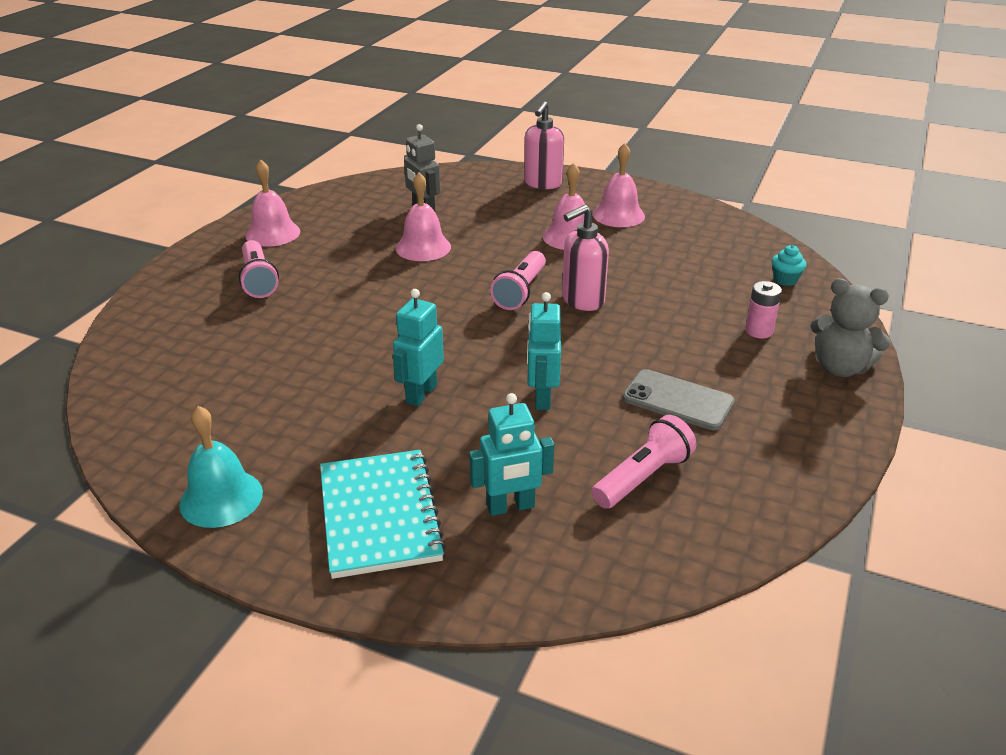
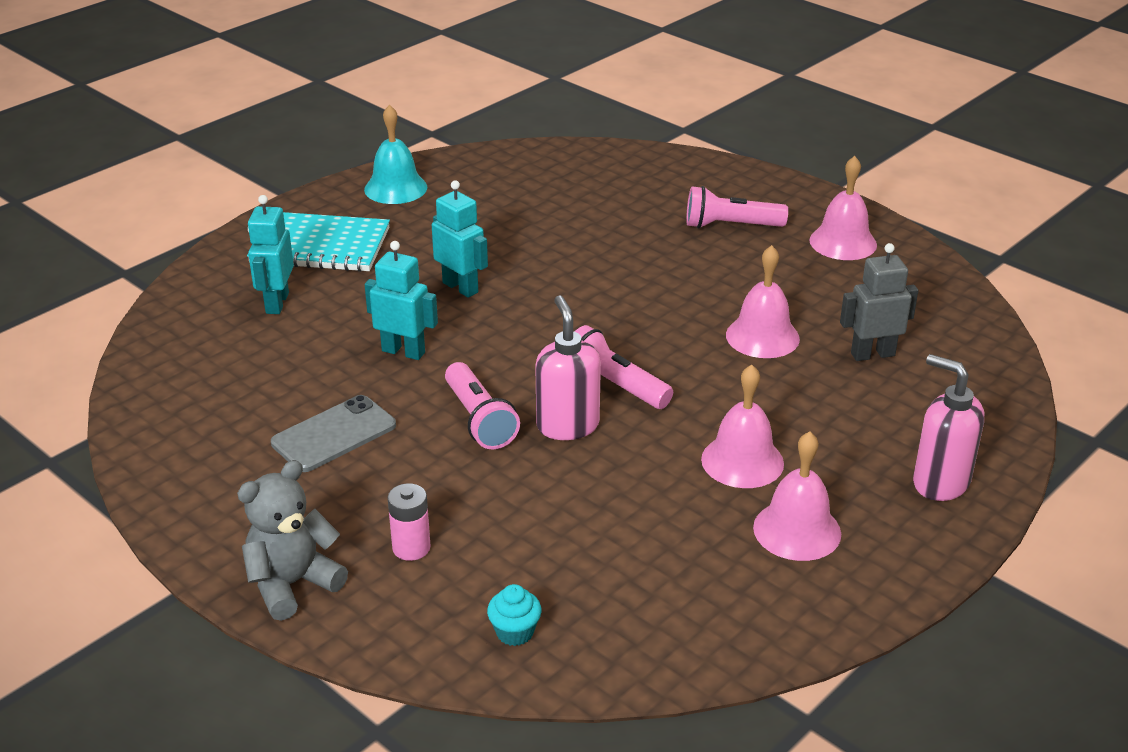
camera: 110 degrees right, 0 degrees up
(643, 477) = (249, 377): pink flashlight -> pink flashlight (479, 420)

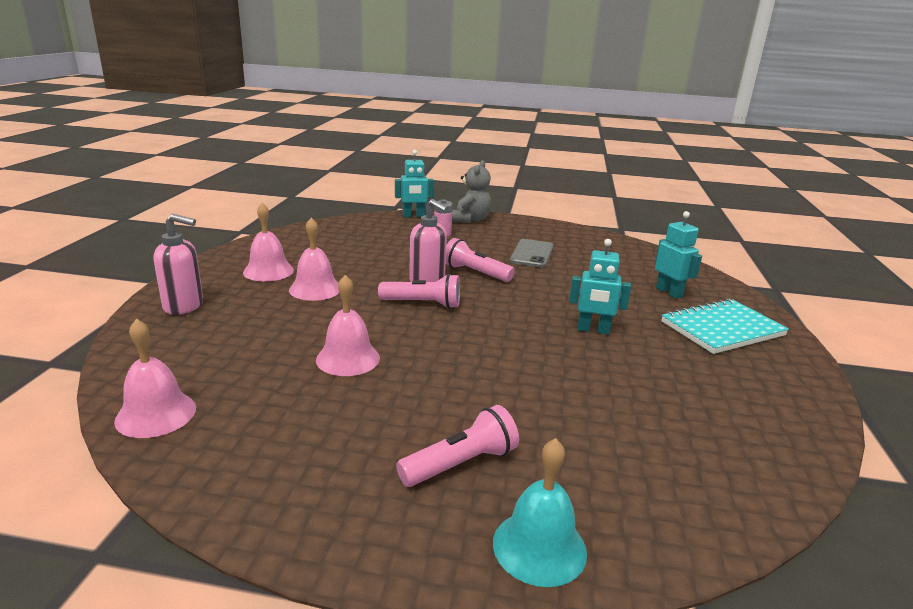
camera: 145 degrees right, 10 degrees down
(395, 188) = (783, 392): turquoise bell -> turquoise bell (539, 547)
(403, 351) = (561, 289): turquoise robot -> turquoise robot (413, 216)
(514, 632) = (373, 225): turquoise cupcake -> none
(843, 242) = (321, 488): pink bell -> pink bell (156, 414)
(872, 354) = (249, 370): grey robot -> none

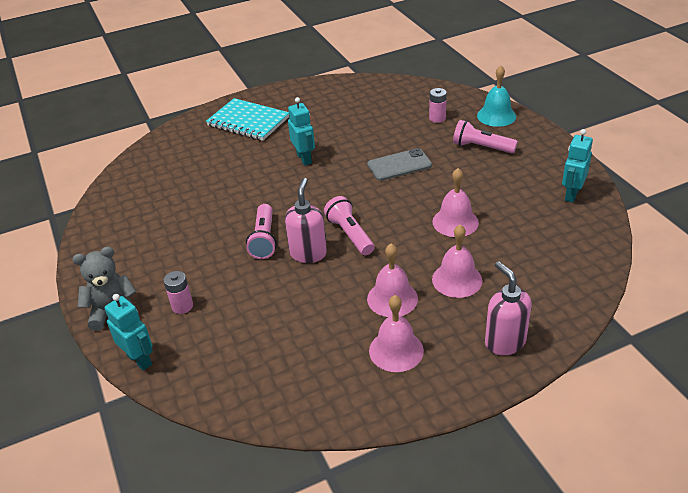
camera: 120 degrees left, 15 degrees up
(156, 414) = (588, 247): pink bell -> pink bell (457, 280)
(532, 254) = (186, 231): grey phone -> grey phone (399, 165)
(598, 470) = (437, 118): none -> pink battery
(669, 292) = (206, 150): turquoise robot -> turquoise robot (571, 194)

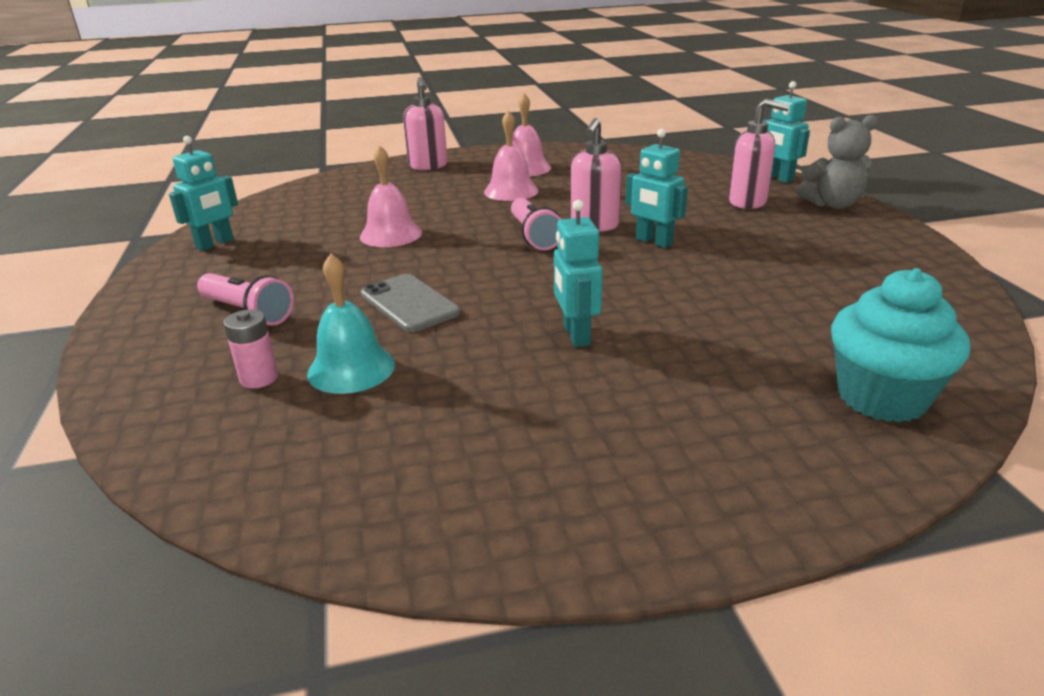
camera: 170 degrees left, 10 degrees down
(175, 148) = (882, 397): none -> turquoise cupcake
(182, 306) = (748, 202): pink battery -> pink soap dispenser
(248, 121) = (708, 443): turquoise notebook -> none
(264, 239) = (653, 241): pink flashlight -> turquoise robot
(399, 165) = (409, 303): grey phone -> grey phone turned 60 degrees clockwise
(457, 280) = (435, 196): pink bell -> none
(496, 116) = (143, 365): turquoise bell -> turquoise bell (351, 368)

